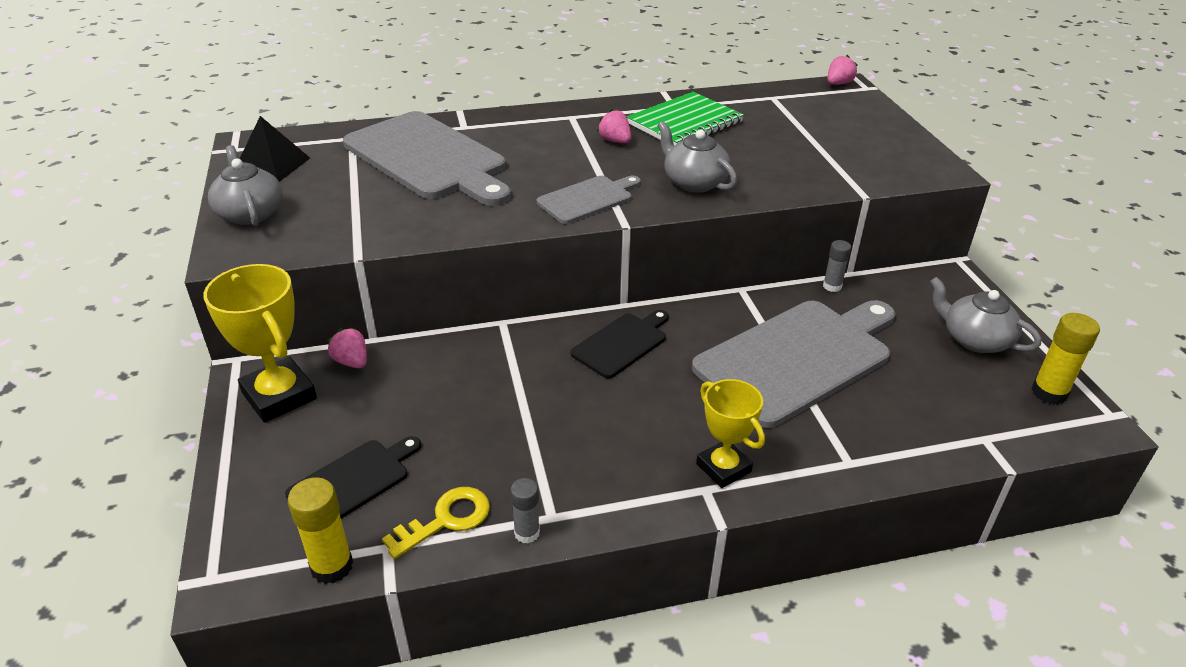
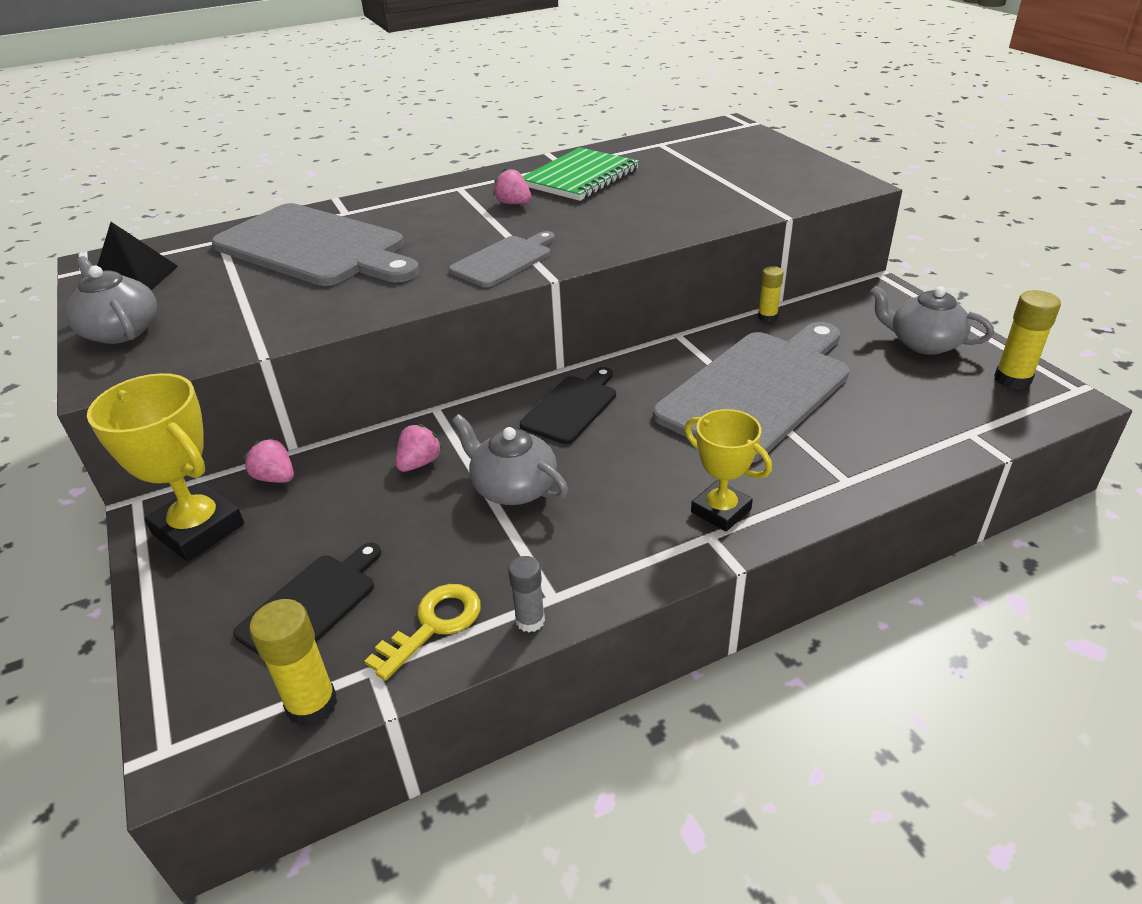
camera: 10 degrees left, 0 degrees up
(694, 182) = (610, 229): grey teapot -> grey teapot (513, 487)
(832, 286) = (767, 317): grey glue stick -> yellow glue stick
(838, 84) = (720, 124): pink strawberry -> pink strawberry (419, 463)

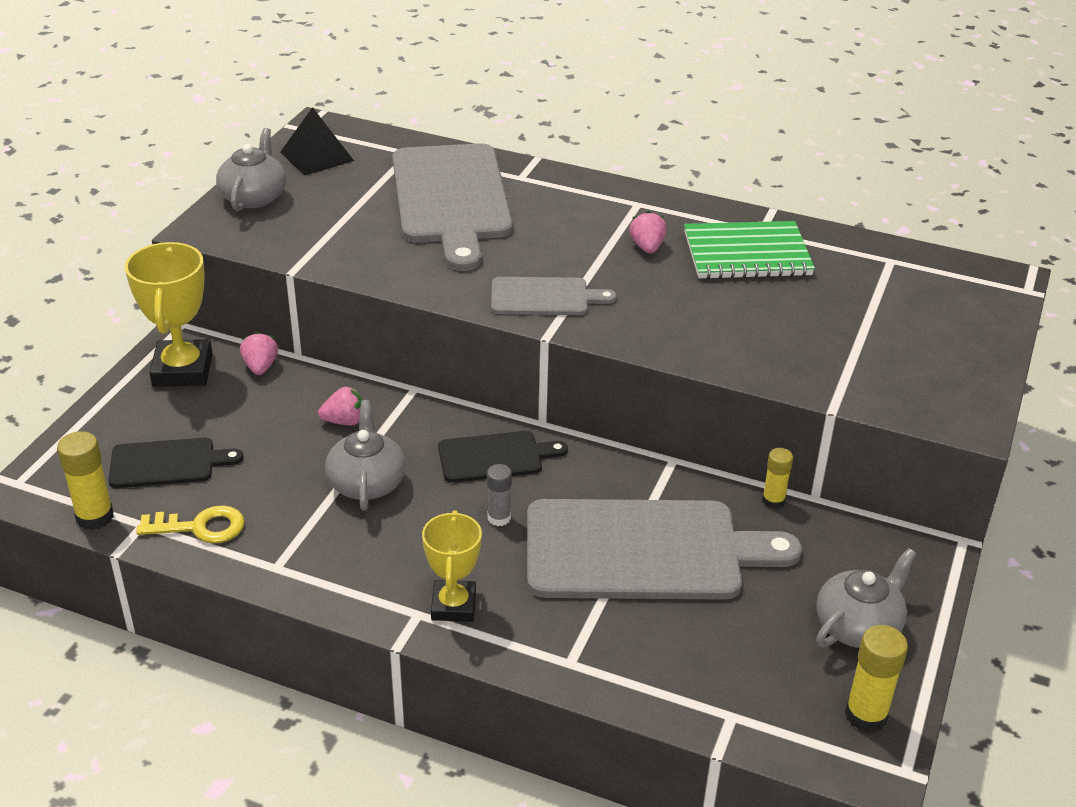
camera: 45 degrees right, 0 degrees up
(530, 620) = (245, 568): grey glue stick -> grey glue stick (499, 518)
(923, 343) = (858, 626): grey teapot -> grey teapot turned 60 degrees clockwise

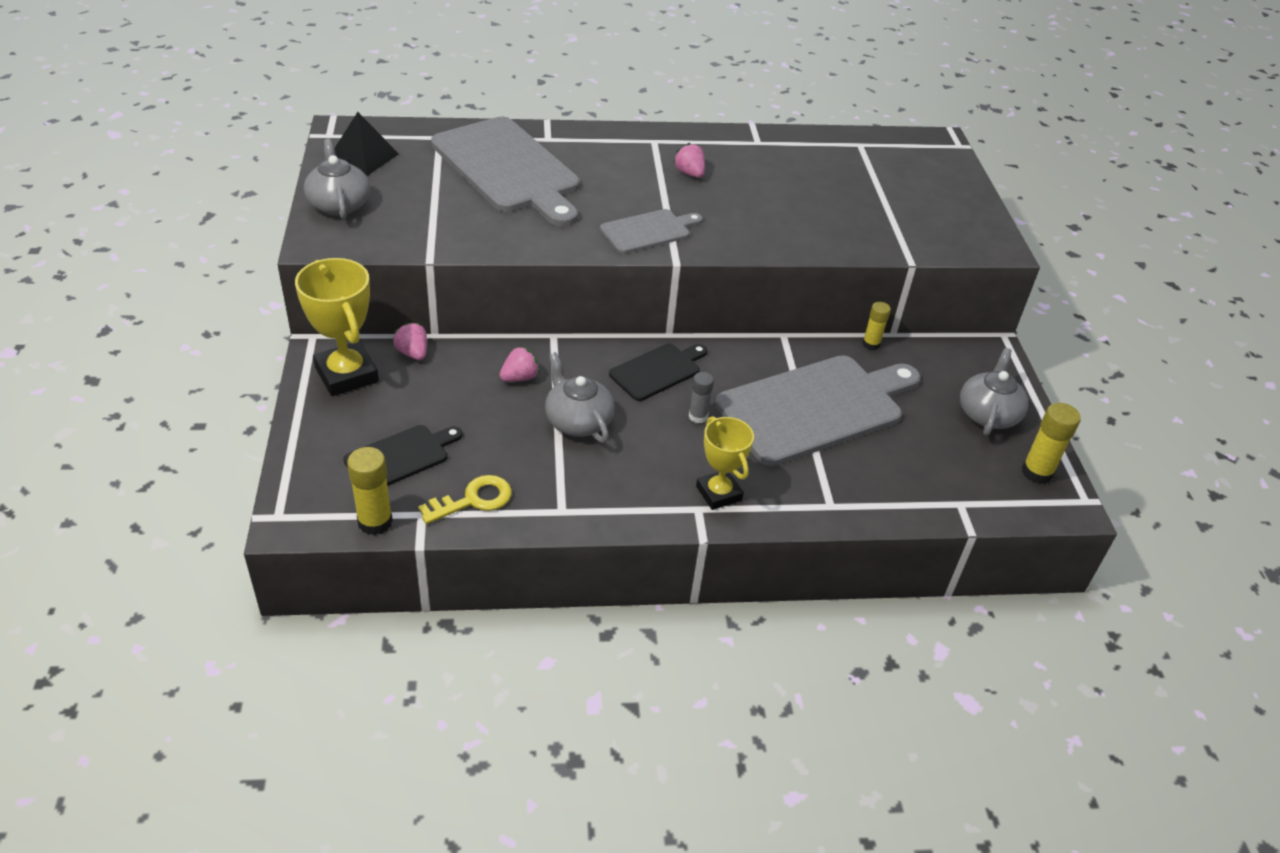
camera: 30 degrees left, 5 degrees up
(747, 254) = (763, 162): green notebook -> none

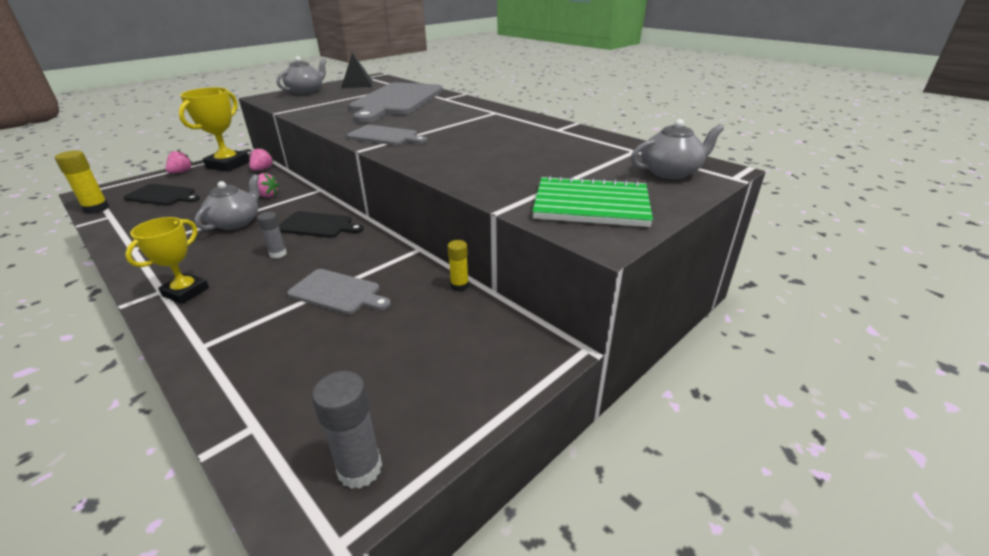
camera: 55 degrees right, 10 degrees down
(473, 500) = (131, 223): yellow key -> none
(689, 173) = (476, 127): pink strawberry -> pink strawberry (181, 172)
(816, 408) = (338, 292): grey cutting board -> grey cutting board, size x0.50
(942, 222) = (591, 205): none -> green notebook
(988, 414) = (433, 388): grey teapot -> grey teapot (671, 172)
(1037, 472) = (360, 469): yellow glue stick -> grey glue stick

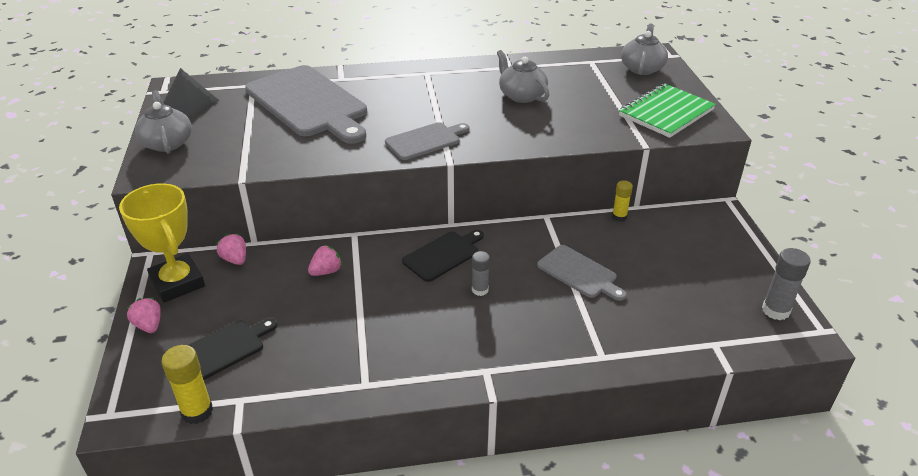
camera: 55 degrees left, 5 degrees up
(186, 292) = (503, 355): yellow trophy -> none
(236, 222) = (377, 304): grey teapot -> grey teapot (521, 95)
(338, 292) = (579, 273): grey cutting board -> grey cutting board turned 75 degrees clockwise

